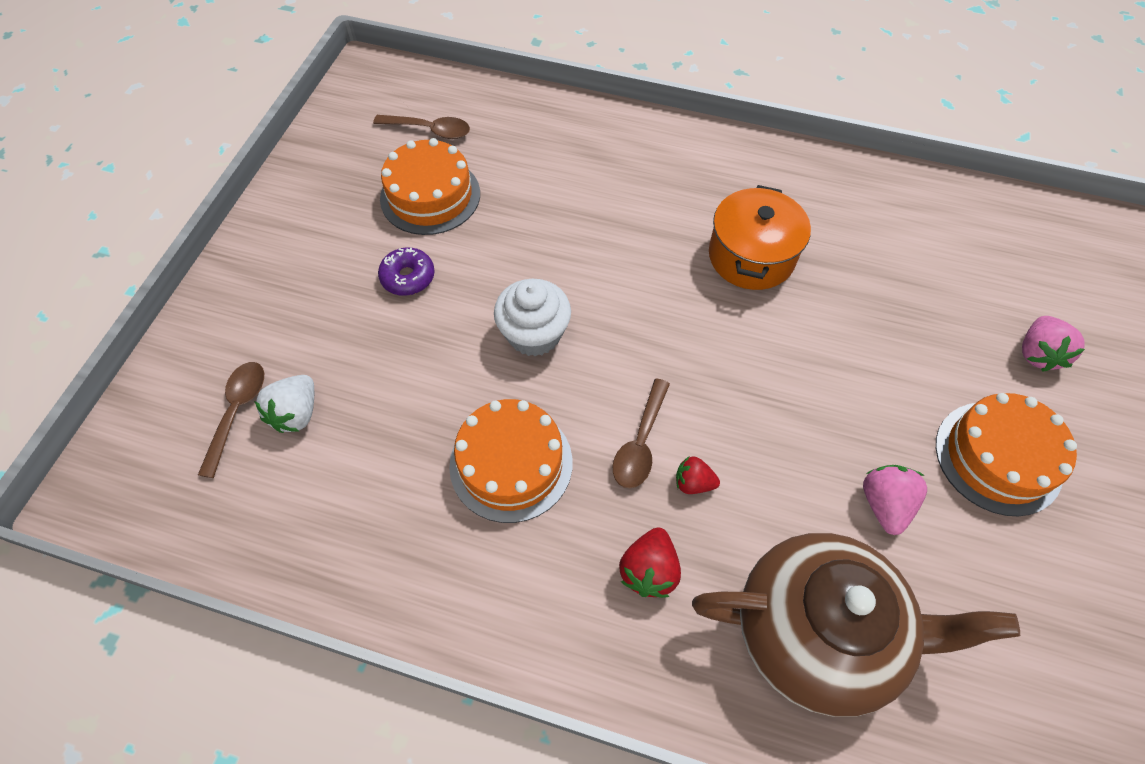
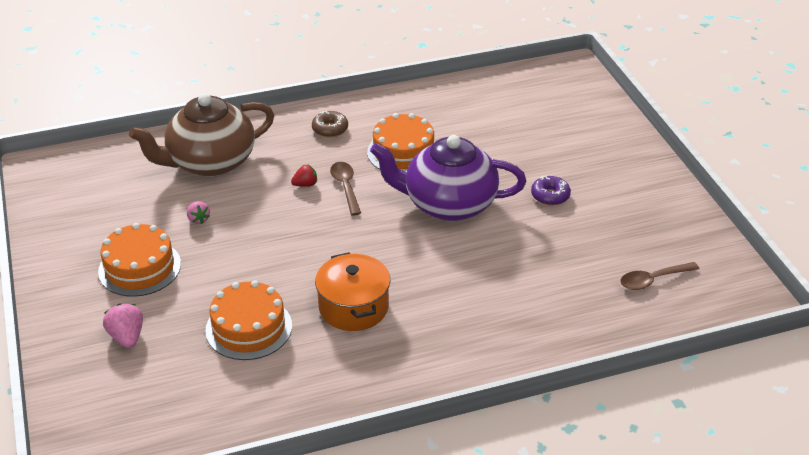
camera: 145 degrees right, 20 degrees down
(237, 412) = (554, 112): brown spoon -> none
(296, 413) = (527, 123): white strawberry -> none
(430, 196) = (595, 241): orange cake -> orange cake (249, 328)
(534, 334) = (448, 204): white cupcake -> purple teapot
(578, 592) = (330, 129): none -> brown donut
(649, 570) = (303, 148): red strawberry -> none
(884, 504) = (198, 219): pink strawberry -> pink strawberry, size x0.66

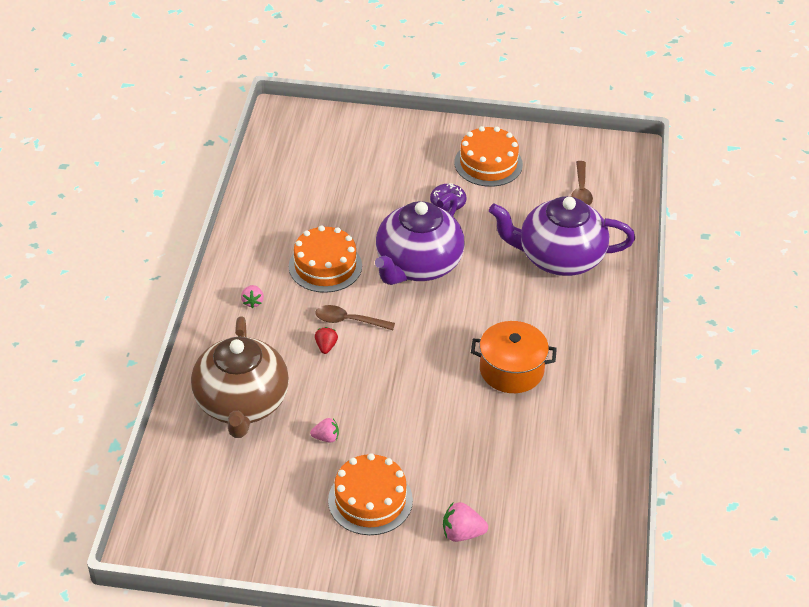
camera: 65 degrees left, 5 degrees up
(249, 328) = (498, 445): orange cake -> orange cake (488, 163)
(330, 129) = (253, 302): brown donut -> pink strawberry
(536, 293) = (559, 258): none -> purple teapot

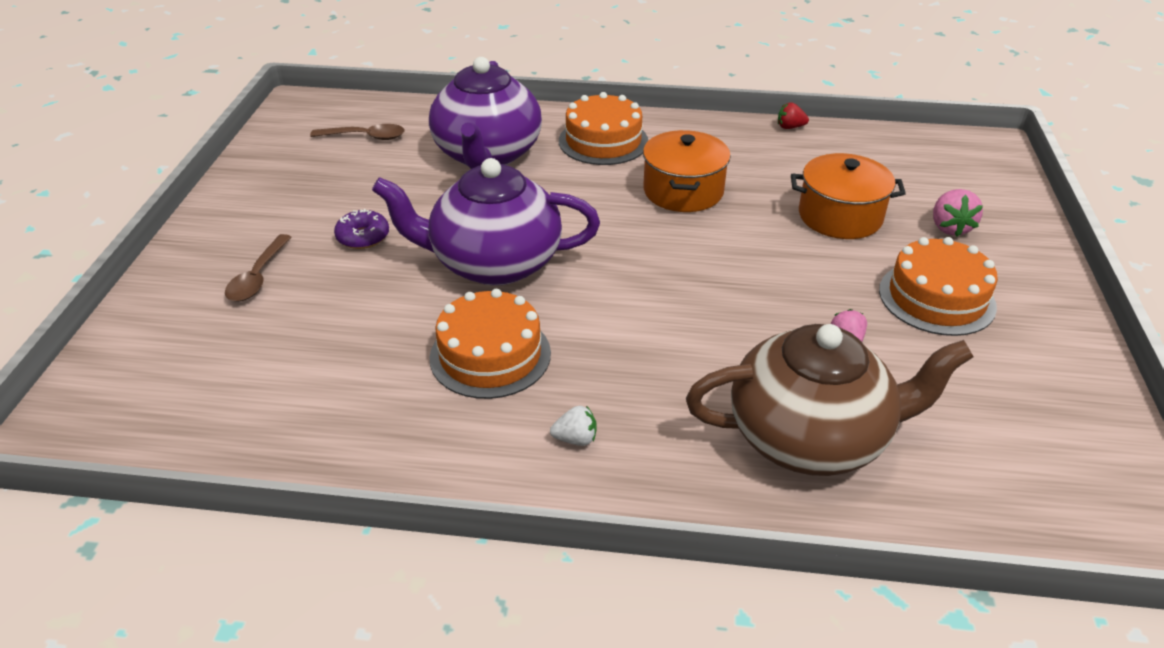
camera: 90 degrees left, 5 degrees down
(253, 302) = (575, 439): pink strawberry -> white strawberry
(326, 346) = (668, 348): red strawberry -> red strawberry (790, 127)
(349, 321) = (612, 326): brown spoon -> brown spoon (258, 277)
(417, 265) = (493, 263): purple teapot -> purple teapot turned 150 degrees clockwise
(477, 463) = (840, 216): none -> orange pot
(488, 163) = (288, 203): orange cake -> orange cake (603, 141)

